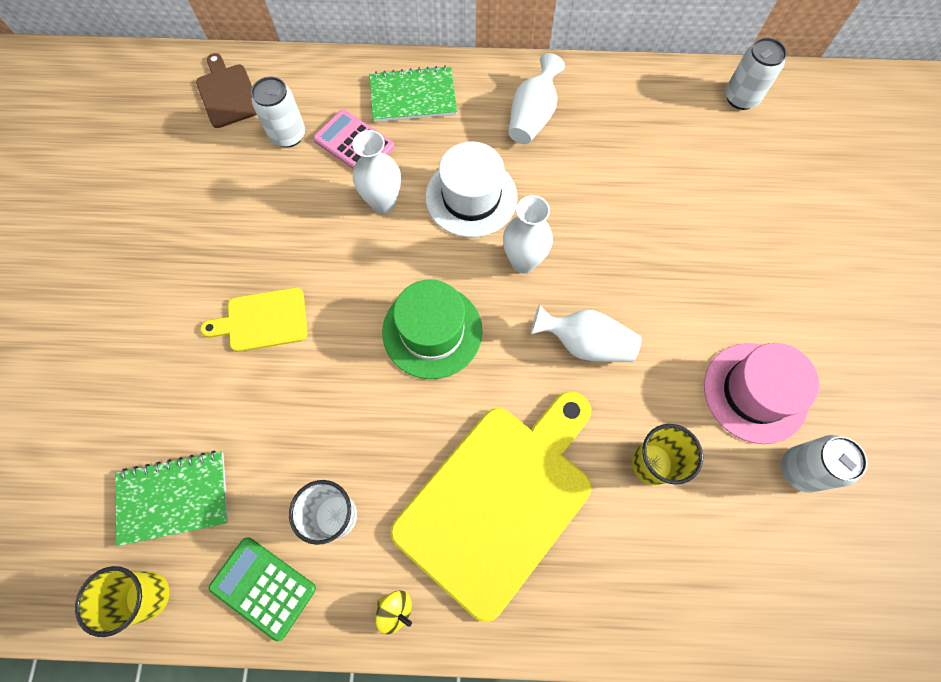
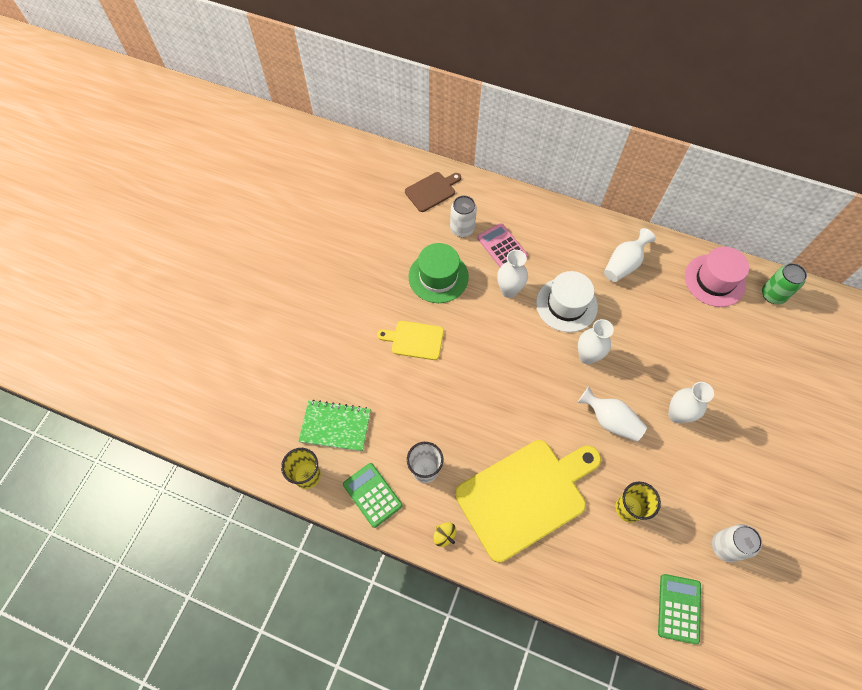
camera: 20 degrees right, 5 degrees down
(227, 93) = (432, 191): brown cutting board -> brown cutting board turned 60 degrees clockwise
(413, 96) = (549, 227): green notebook -> none
(432, 331) = (515, 381): green hat -> green hat (438, 277)
(673, 303) = (677, 415): none -> white vase
(741, 98) = (773, 295): white can -> green can
(755, 392) = (712, 489): pink hat -> pink hat (714, 280)
(770, 587) = (679, 608): none -> green calculator

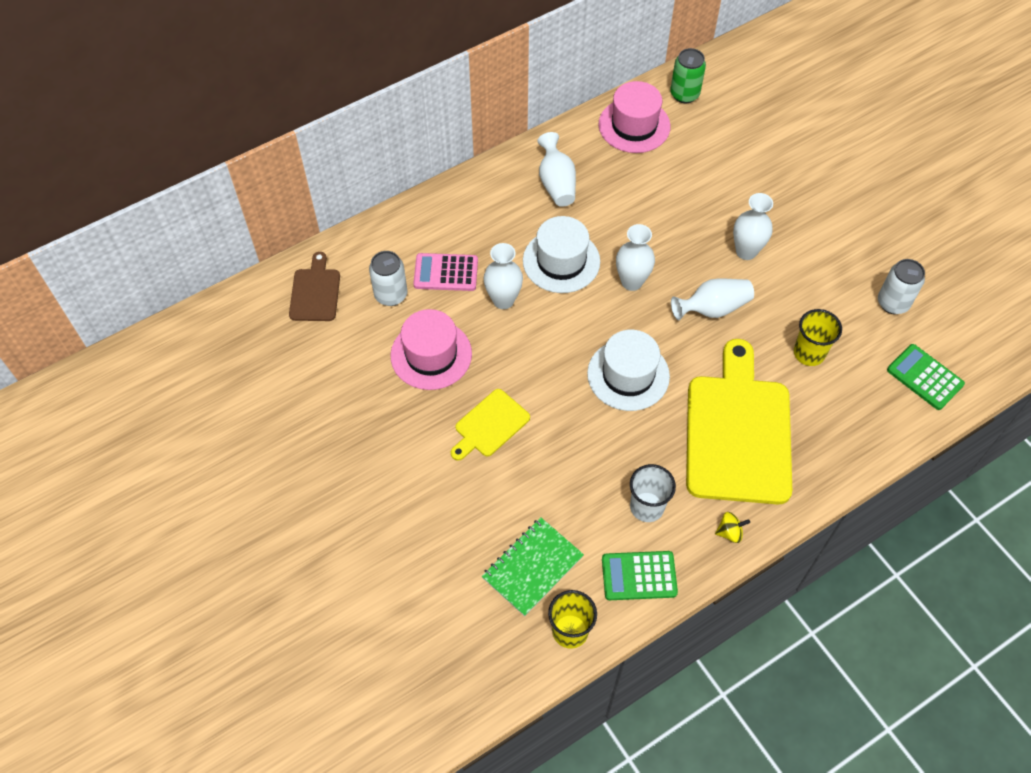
camera: 55 degrees left, 5 degrees down
(438, 277) = (431, 354): green hat -> pink hat
(514, 398) = (628, 375): none -> white hat

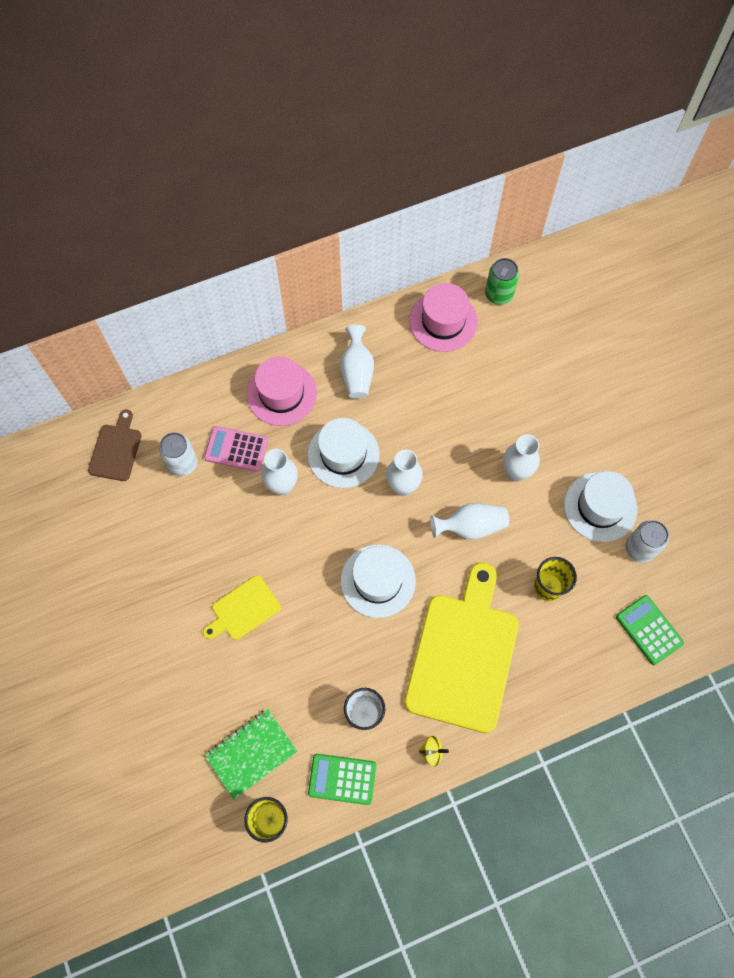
camera: 10 degrees right, 10 degrees up
(431, 354) = (206, 530): pink hat -> pink hat (281, 393)
(841, 270) = (600, 506): none -> white hat

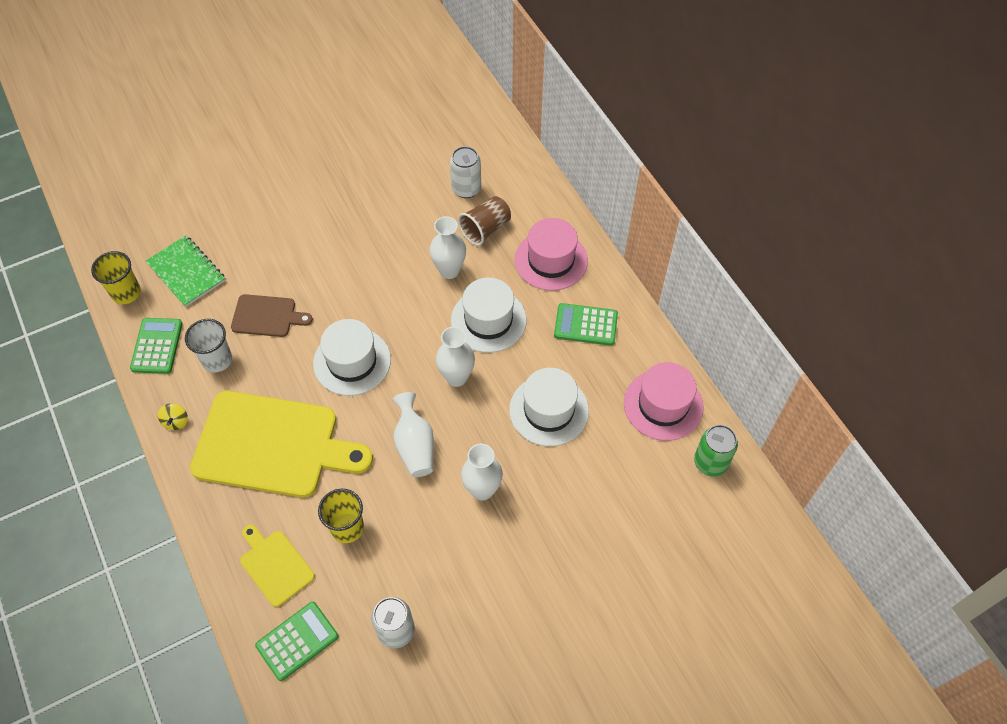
camera: 85 degrees right, 10 degrees down
(116, 449) = (476, 138): brown cutting board -> brown cutting board (267, 316)
(236, 449) = (485, 229): pink calculator -> brown cup
(243, 609) = (322, 252): yellow cutting board -> yellow cutting board (275, 565)
(357, 372) = (585, 325): white vase -> green calculator
(600, 506) = (446, 584): white hat -> white hat (549, 410)

